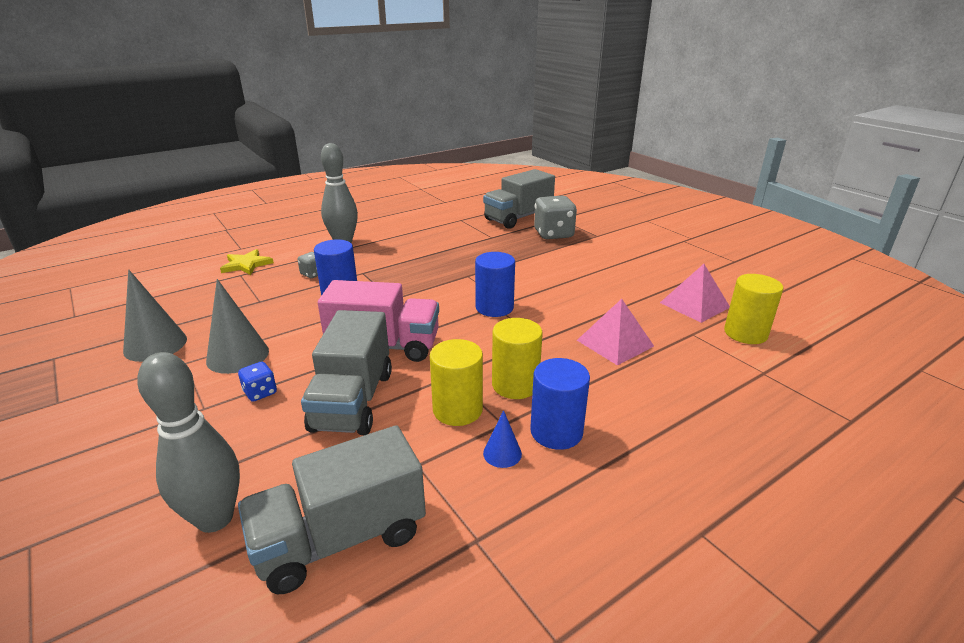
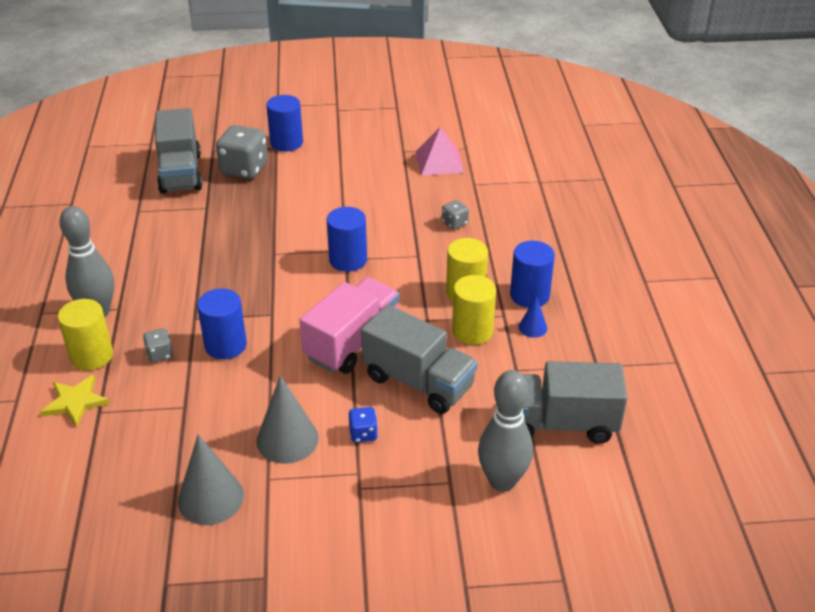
camera: 60 degrees left, 10 degrees up
(340, 538) = (559, 423): grey truck -> grey truck turned 90 degrees clockwise
(608, 237) = (286, 143): none -> blue cylinder
(615, 343) = (454, 223): pink pyramid -> grey dice
(745, 333) = (493, 162): yellow cylinder -> yellow cylinder (92, 356)

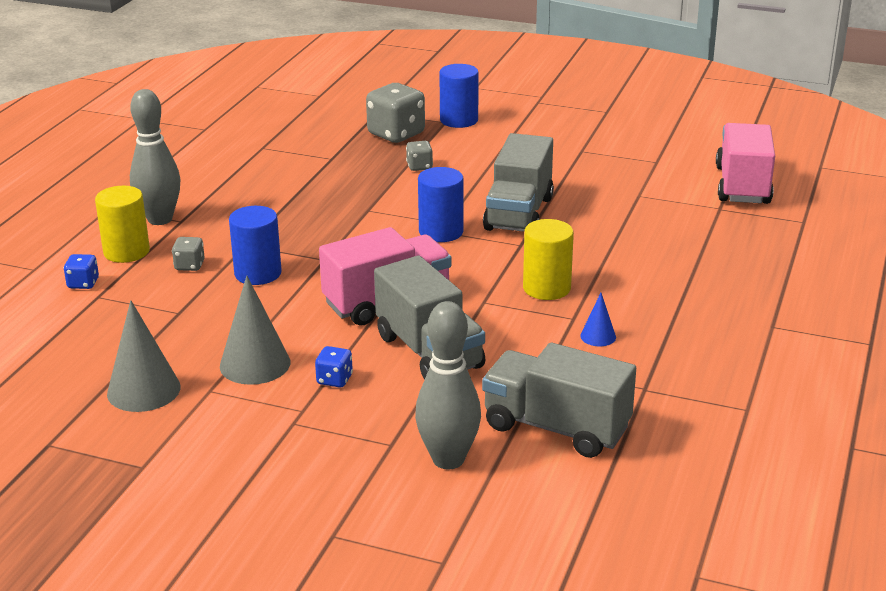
camera: 25 degrees right, 10 degrees down
(75, 402) = (83, 283): yellow star -> blue dice
(180, 173) = (329, 125): grey truck -> grey truck (519, 214)
(439, 162) = (615, 168): pink pyramid -> none
(454, 223) = (586, 225): grey dice -> grey dice (419, 166)
(472, 331) = (525, 323): yellow cylinder -> none
(529, 295) = (619, 307): blue cylinder -> none
(541, 155) = (742, 185): none -> pink truck

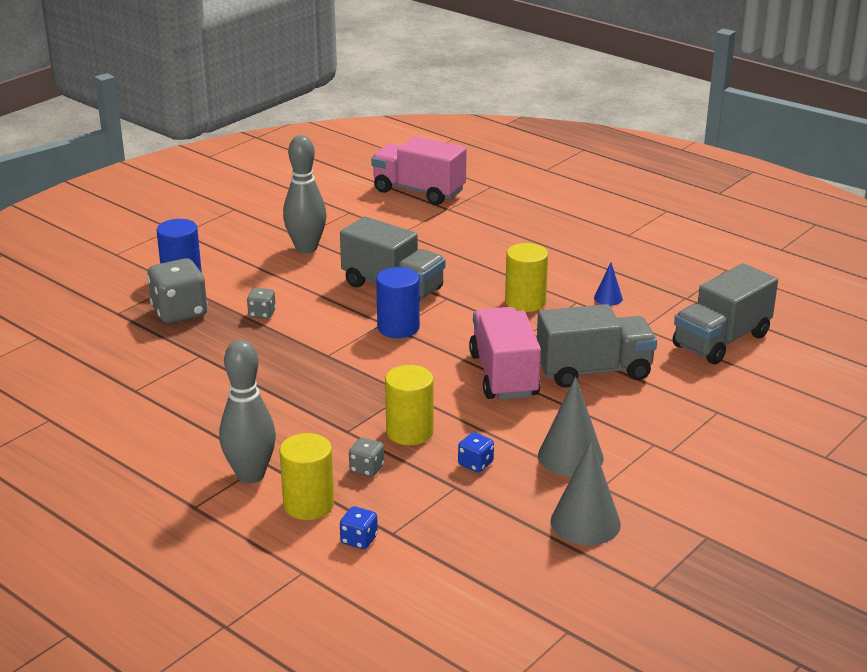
camera: 70 degrees left, 0 degrees up
(258, 273) = (409, 432): blue cylinder -> yellow cylinder
(334, 380) = (615, 421): blue dice -> blue dice (475, 464)
(448, 459) = (746, 391): grey bowling pin -> grey bowling pin (306, 248)

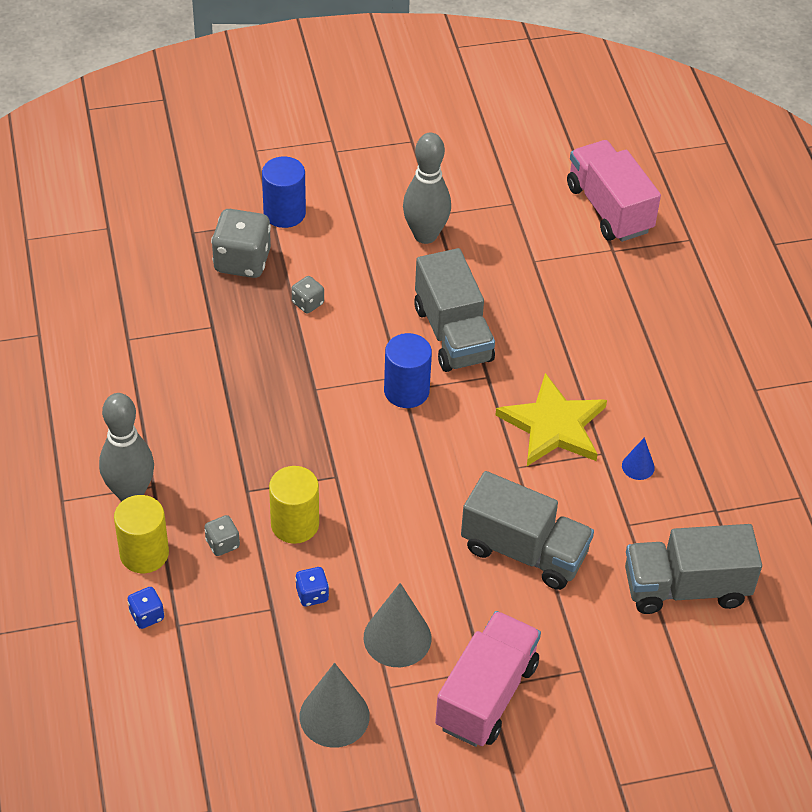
camera: 35 degrees right, 20 degrees up
(504, 375) = (439, 507): pink truck -> pink truck (486, 695)
(525, 302) = (553, 425): yellow cylinder -> yellow star

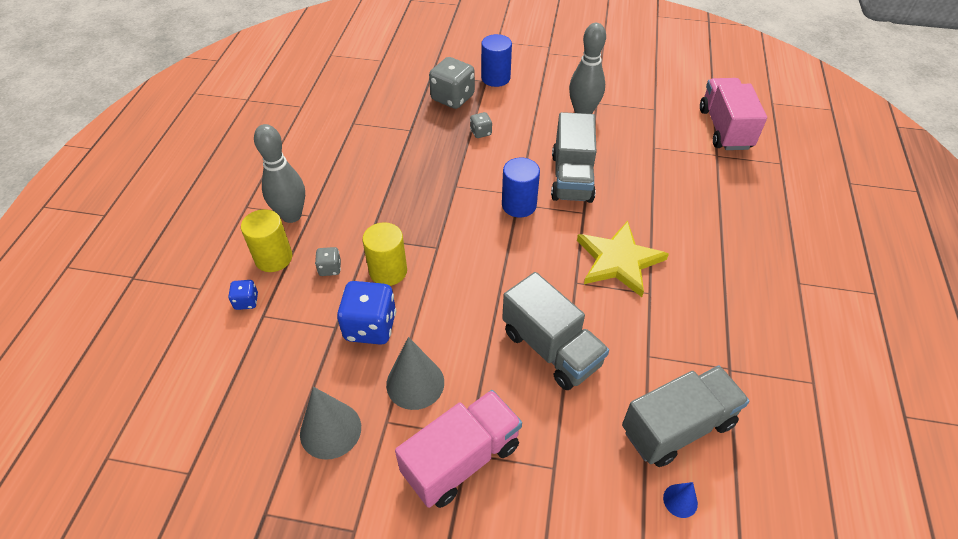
camera: 25 degrees right, 0 degrees up
(312, 594) = (370, 326): blue dice -> blue dice, size x2.01
(638, 466) = (675, 312): blue cone -> blue cone (680, 500)
(685, 587) = (677, 427): grey truck -> grey truck turned 135 degrees clockwise

